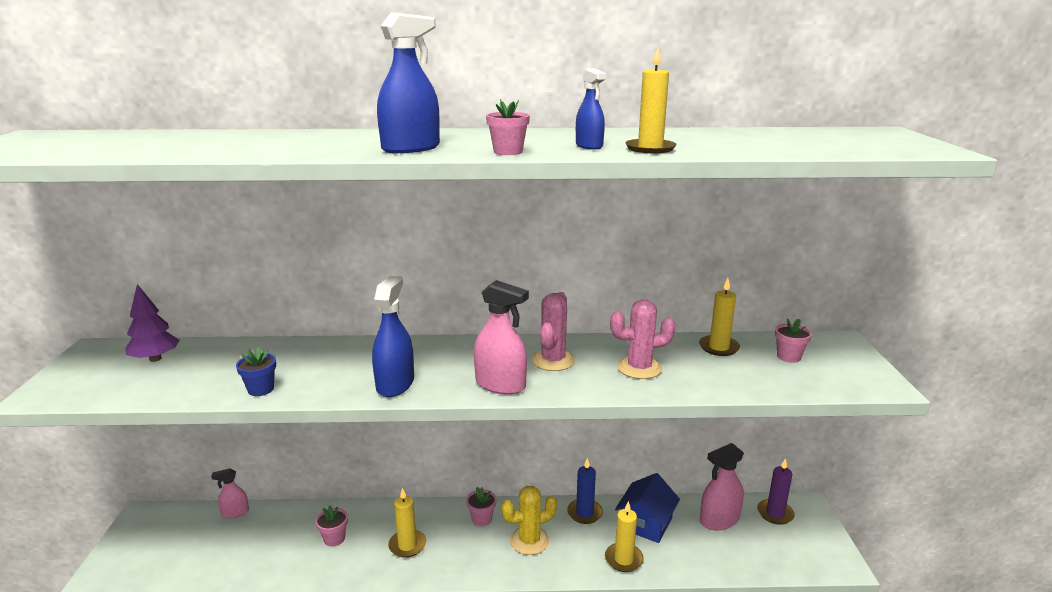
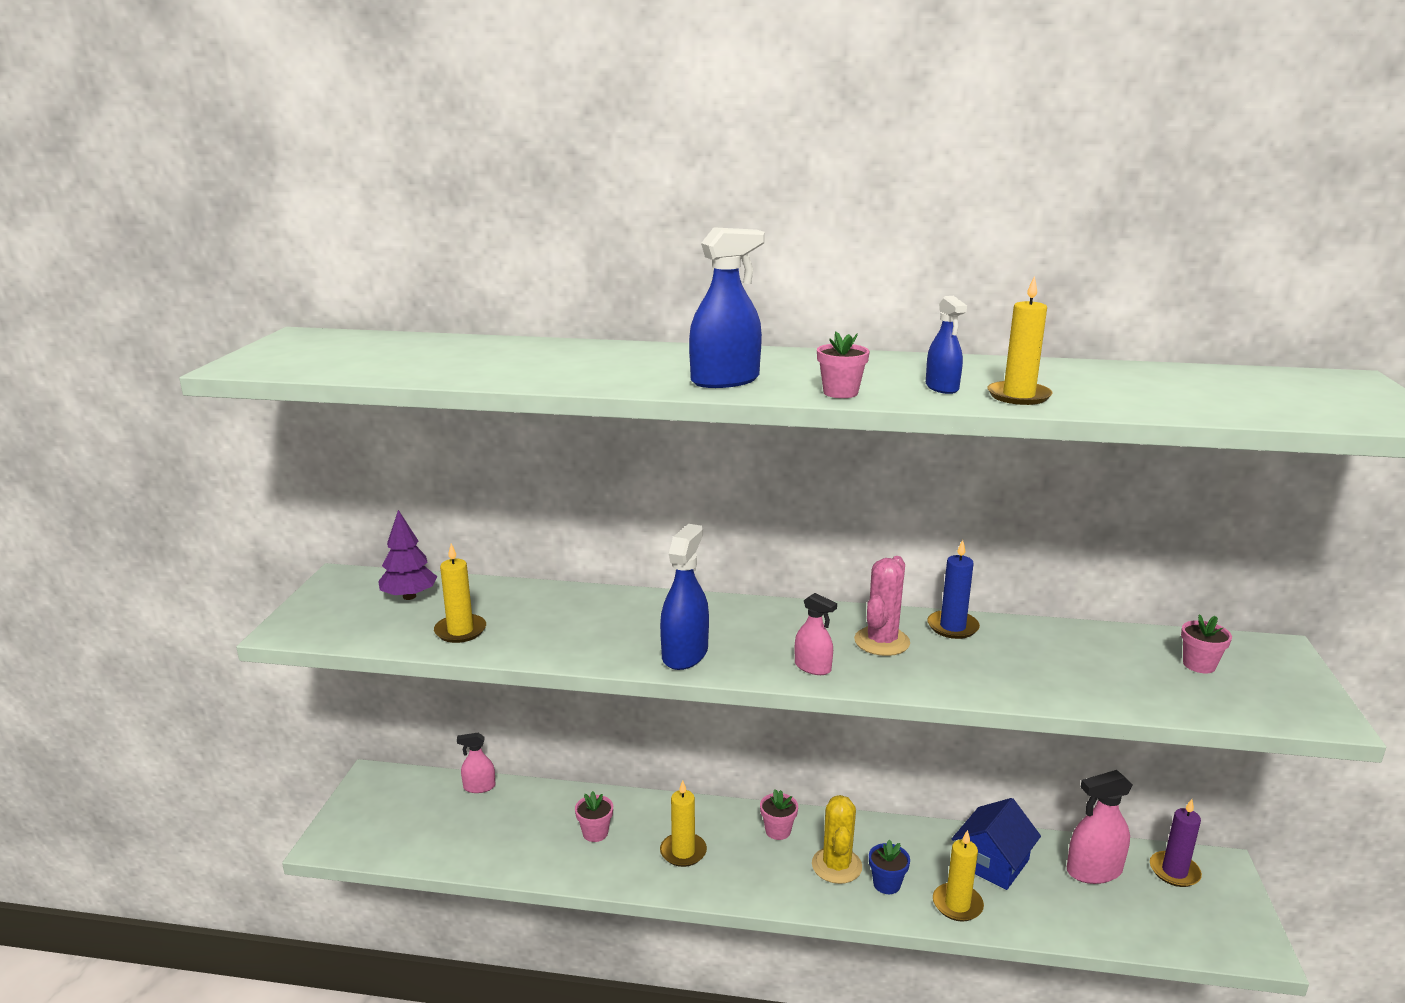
camera: 10 degrees right, 0 degrees up
(261, 389) = (528, 646): blue flower pot -> blue flower pot (886, 884)
(500, 385) = (812, 667): pink spray bottle -> pink spray bottle, size x0.60
(529, 541) = (836, 866): yellow cactus -> yellow cactus turned 75 degrees counterclockwise
(584, 513) = (912, 839): blue candle -> blue candle (952, 627)
(639, 368) = (992, 662): pink cactus -> none
(718, 347) = (1104, 643): yellow candle -> yellow candle (460, 631)

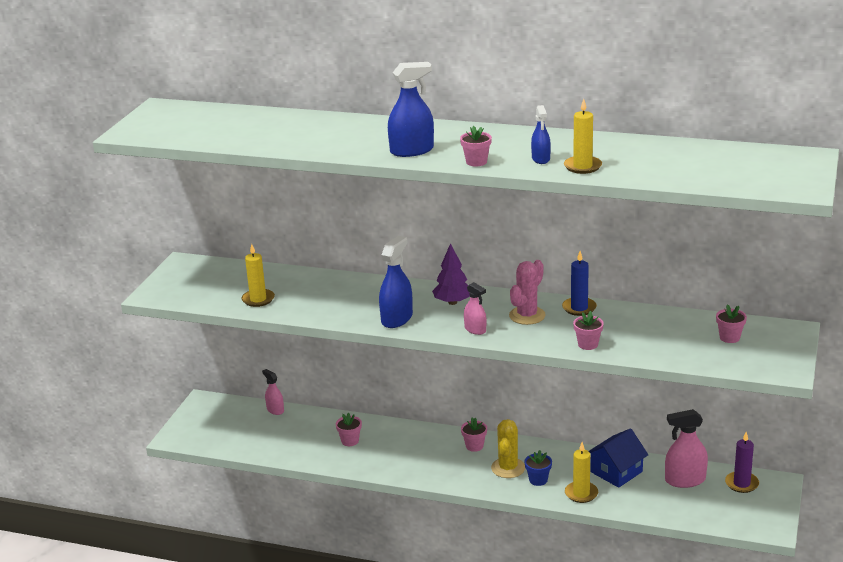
camera: 10 degrees right, 5 degrees up
(409, 596) = (227, 276): purple tree -> purple tree (452, 302)
(479, 787) = (275, 410): pink spray bottle -> pink spray bottle turned 45 degrees clockwise
(683, 852) = (406, 455): yellow candle -> none
(997, 685) = (588, 344): none -> pink flower pot

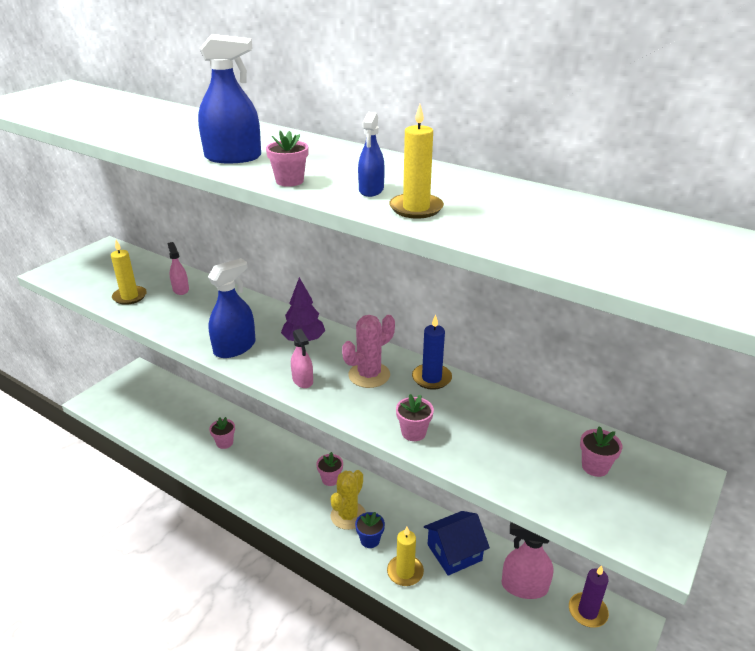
camera: 15 degrees right, 5 degrees up
(275, 410) = (186, 393): pink spray bottle -> pink spray bottle (181, 289)

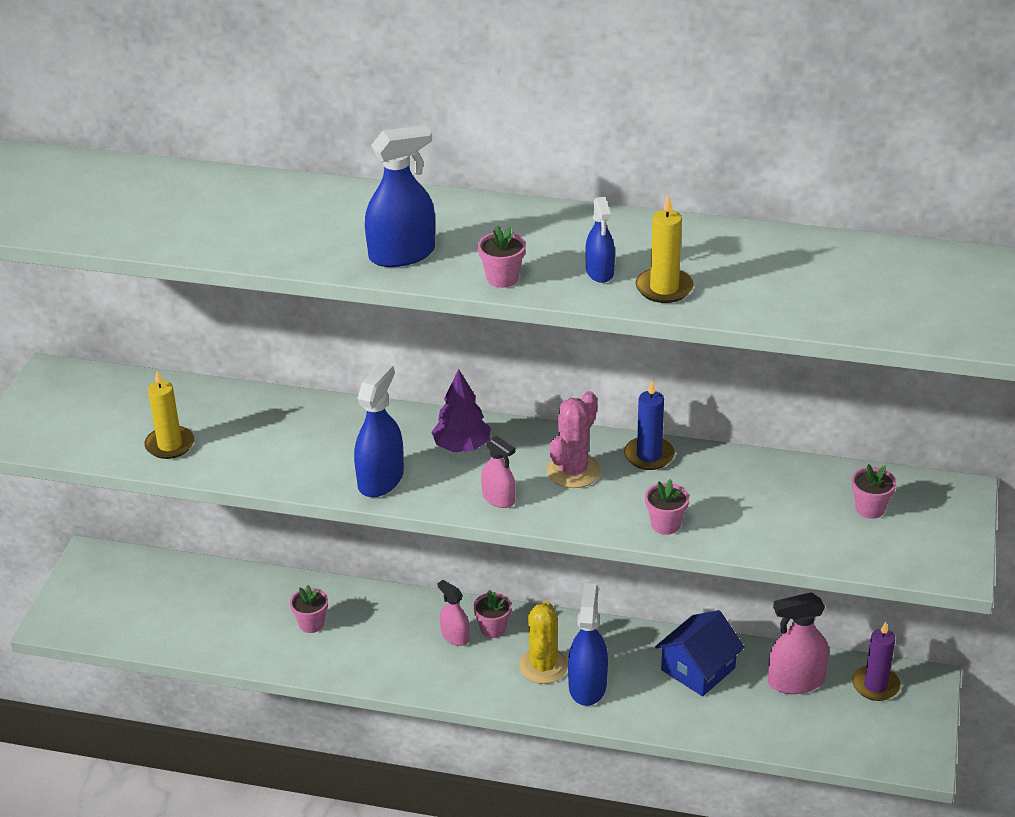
camera: 20 degrees left, 5 degrees up
(181, 289) = (233, 416): pink spray bottle -> pink spray bottle (455, 637)
(370, 540) = (587, 686): blue flower pot -> blue spray bottle
(405, 572) = (650, 708): yellow candle -> none

